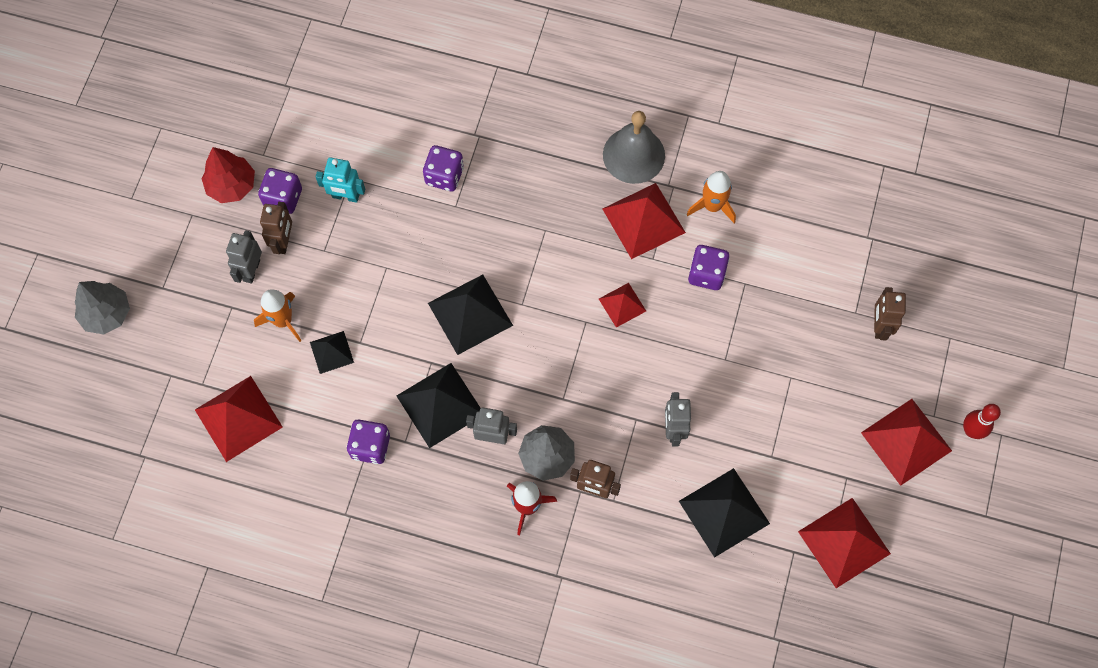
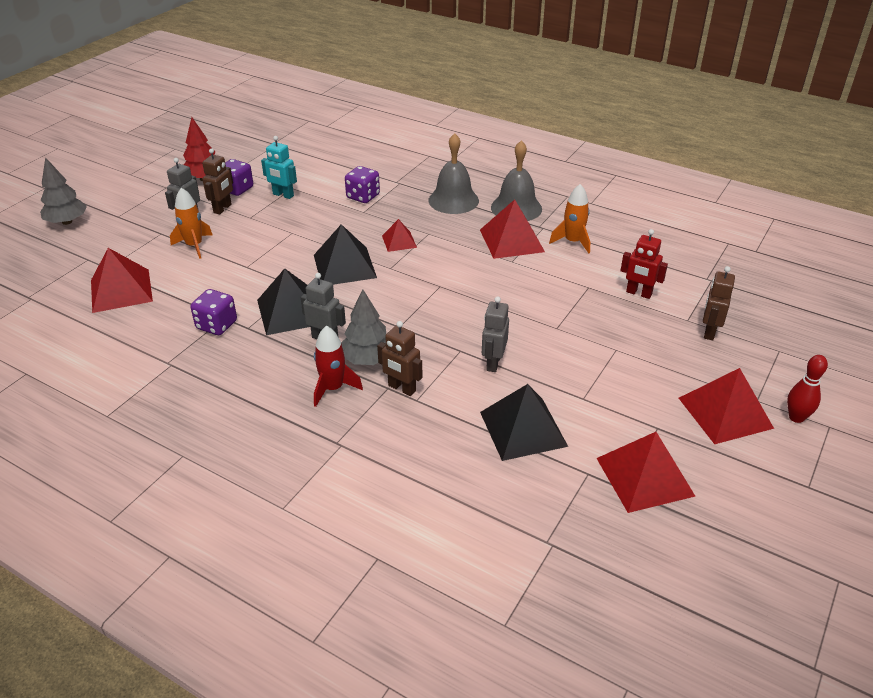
camera: 15 degrees right, 30 degrees down
(331, 352) = (220, 268): black pyramid -> none
(555, 157) = (453, 200): none -> grey bell
(622, 305) = (475, 281): red pyramid -> red pyramid (399, 241)
(706, 274) = (556, 276): purple dice -> none
(799, 281) = (638, 293): none -> red robot

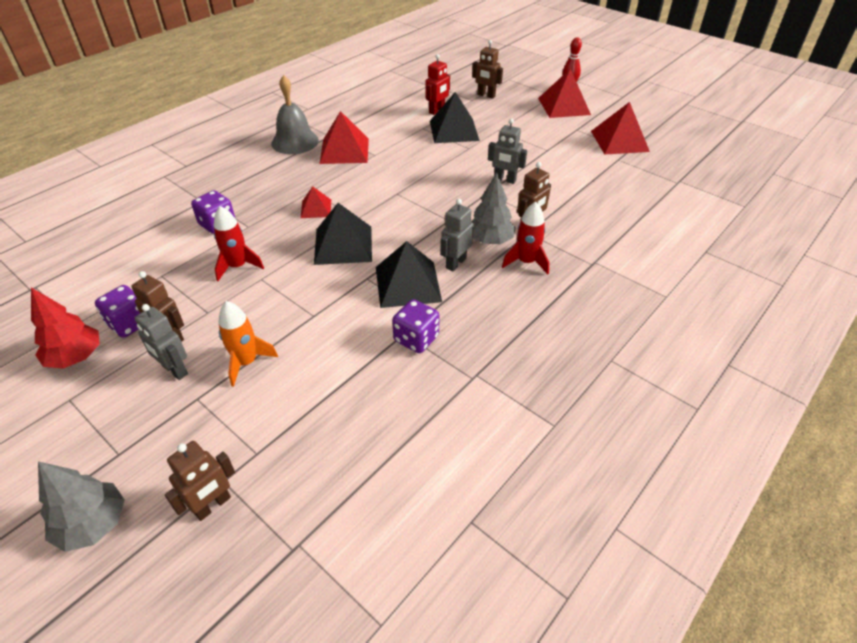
camera: 80 degrees left, 5 degrees up
(69, 259) = (213, 505): none -> brown robot
(121, 290) = (318, 432): red pyramid -> none
(283, 195) = (173, 283): turquoise robot -> none
(306, 218) = (238, 266): none -> red rocket
(453, 200) = (261, 171): grey bell -> none
(523, 429) = (577, 177): black pyramid -> black pyramid (454, 130)
(572, 242) = (360, 125): orange rocket -> none

